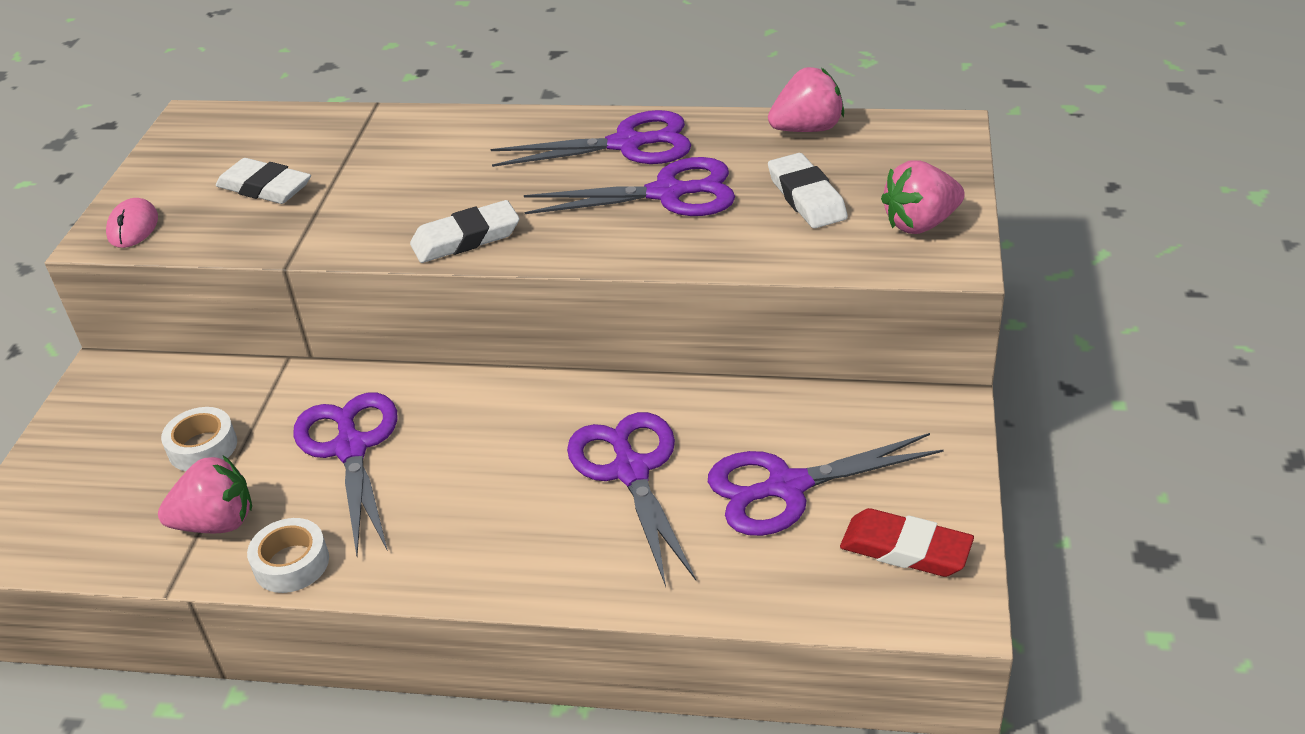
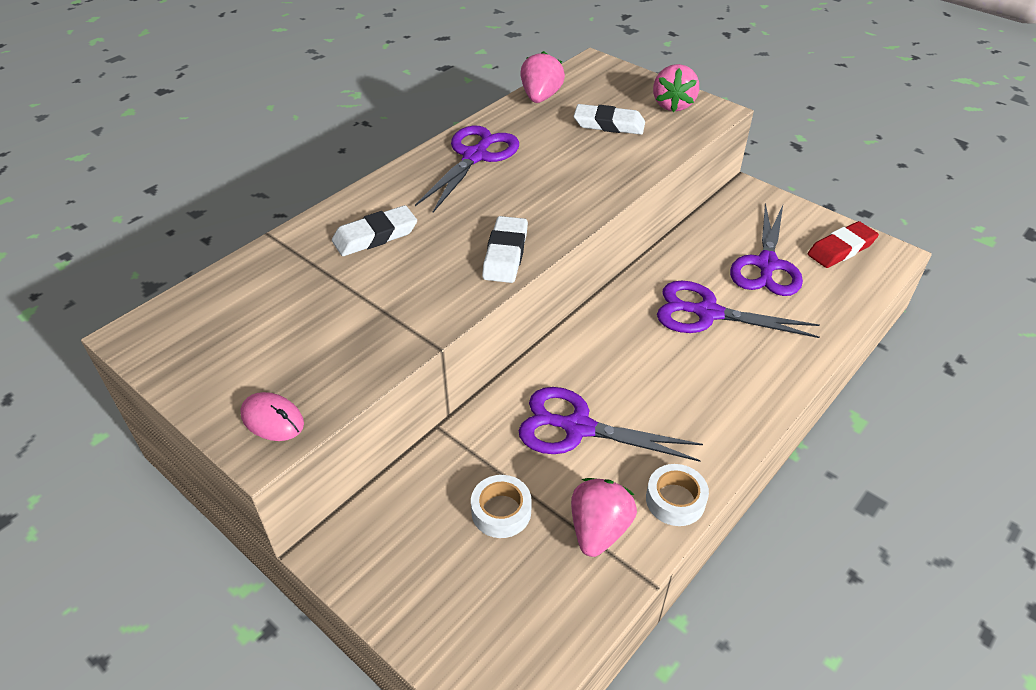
camera: 60 degrees left, 5 degrees up
(265, 188) = (313, 325): white eraser -> white eraser (375, 236)
(667, 193) = (549, 164): purple scissors -> none

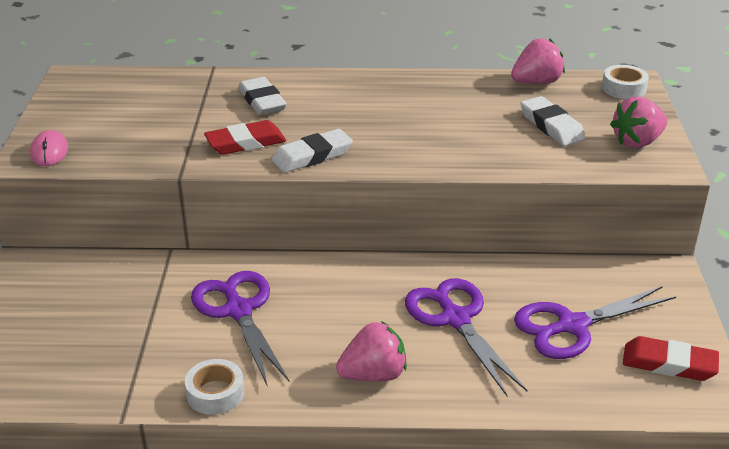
camera: 50 degrees right, 10 degrees down
(375, 236) = (262, 101): white eraser -> white eraser turned 45 degrees clockwise
(434, 280) = (245, 143): none -> red eraser
(475, 156) = (410, 93): purple scissors -> none
(501, 511) = (121, 314): white tape -> white tape (623, 88)
(599, 530) = (148, 367): pink strawberry -> pink strawberry (373, 374)

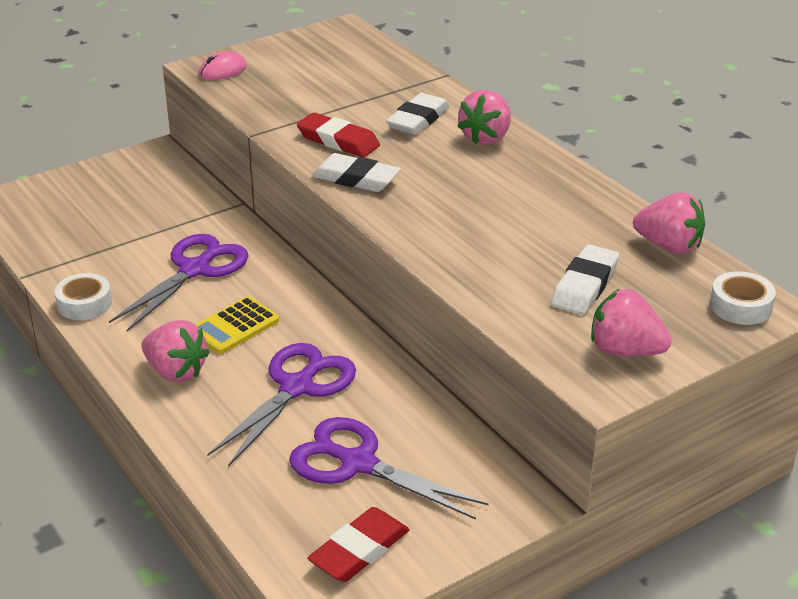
camera: 55 degrees right, 0 degrees up
(324, 87) = (486, 138): none -> pink strawberry
(344, 320) = (234, 326): none -> yellow calculator
(669, 364) = (359, 550): red eraser -> red eraser turned 60 degrees clockwise

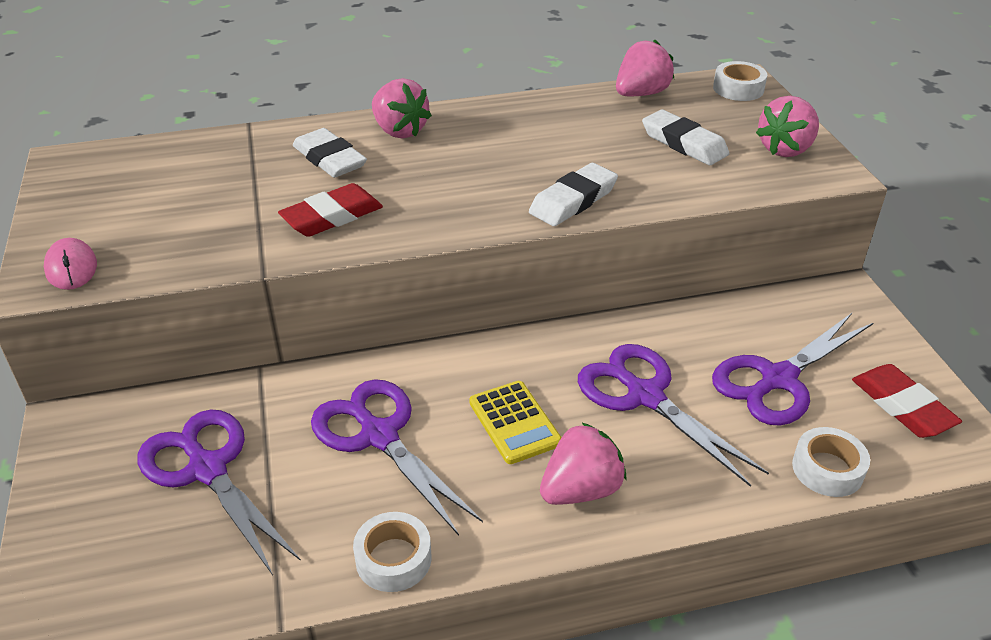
camera: 70 degrees left, 5 degrees up
(136, 213) = (208, 469): none -> purple scissors
(250, 504) = (827, 469): none -> white tape
(356, 179) = (423, 221): white eraser -> white eraser (573, 200)

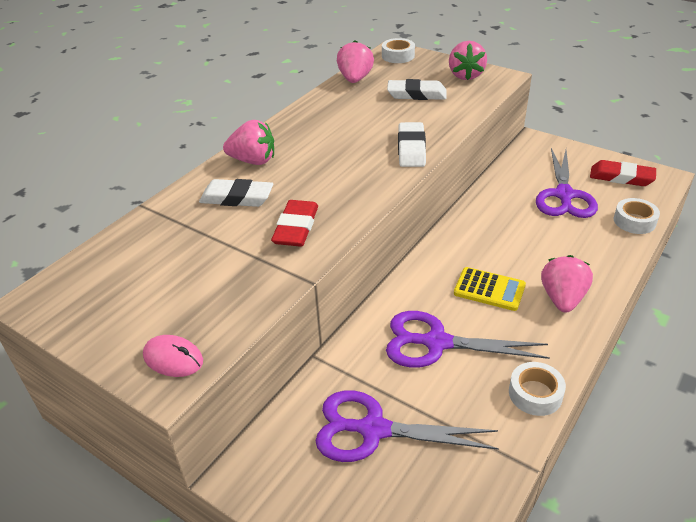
camera: 40 degrees left, 0 degrees up
(645, 396) = (525, 238): purple scissors -> none

